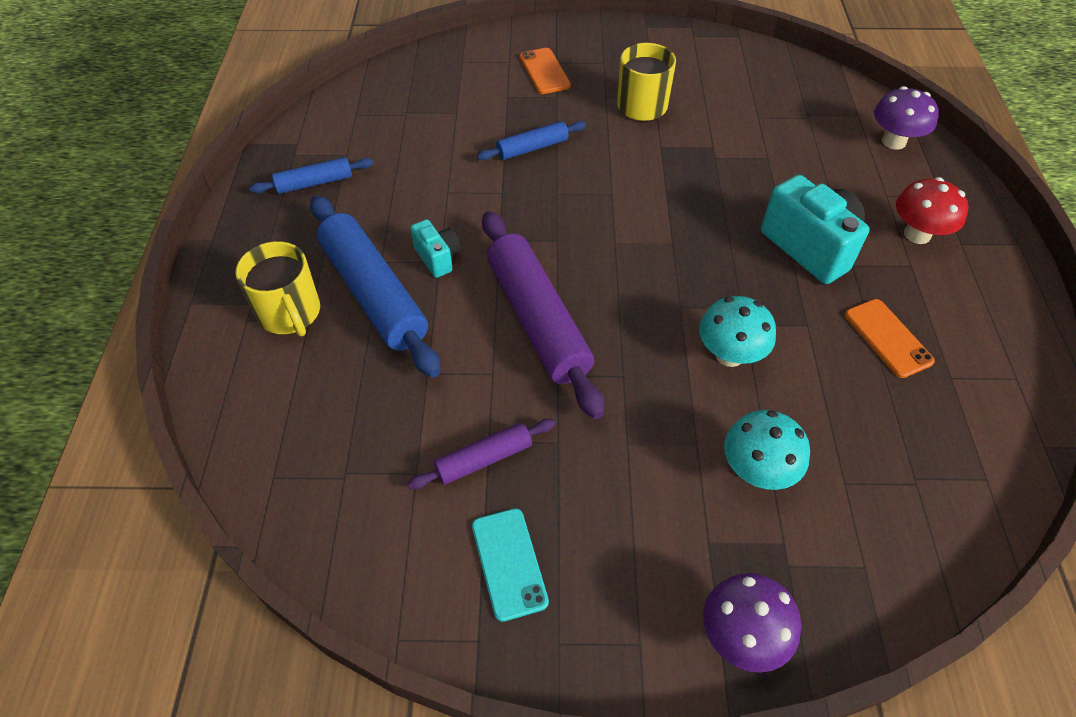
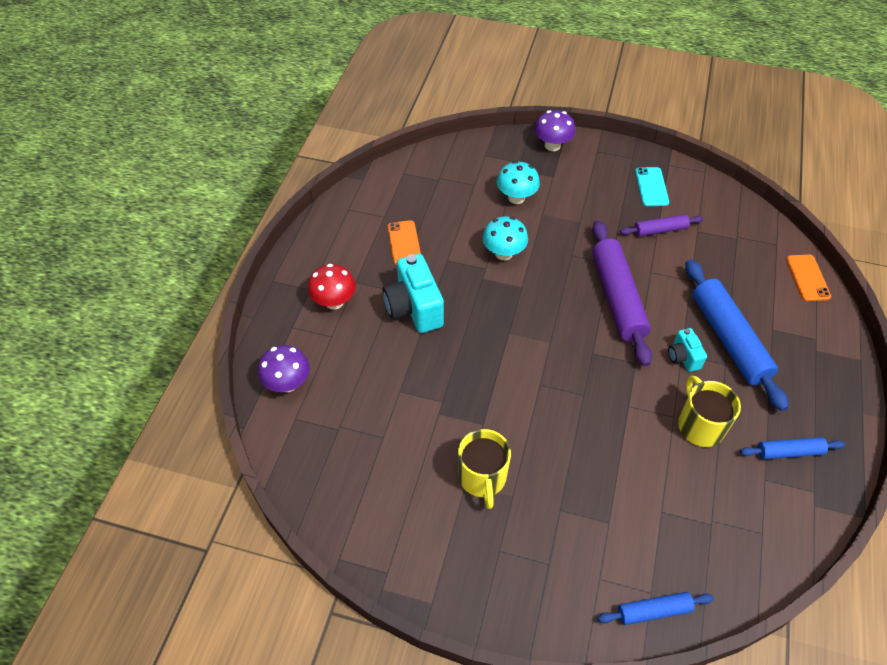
camera: 165 degrees left, 0 degrees up
(290, 313) = (786, 337): yellow mug -> yellow mug (700, 425)
(532, 148) = (595, 448): blue rolling pin -> blue rolling pin (653, 611)
(544, 71) = (565, 551): orange phone -> orange phone (807, 278)

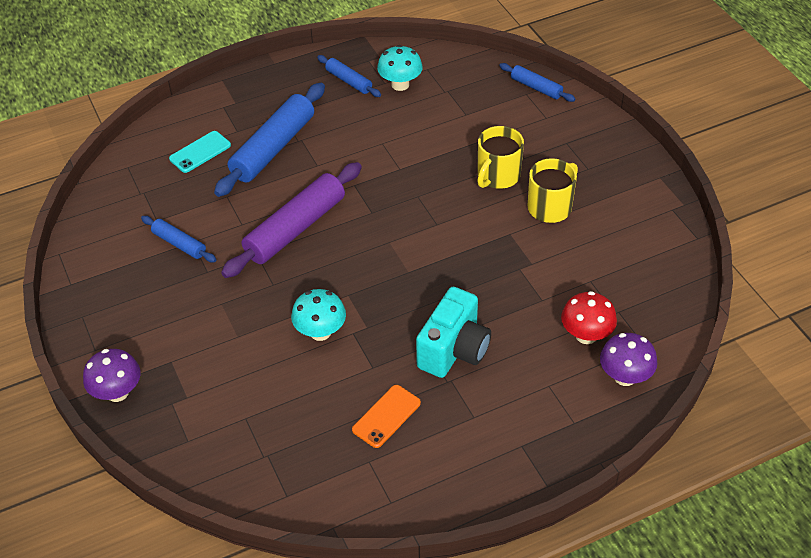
camera: 130 degrees left, 5 degrees down
(334, 302) = (513, 414): red mushroom -> red mushroom (586, 335)
(516, 197) = (232, 371): turquoise mushroom -> turquoise mushroom (400, 84)
(651, 187) = (119, 279): turquoise phone -> turquoise phone (200, 152)
(660, 230) = (179, 244): purple rolling pin -> blue rolling pin
(683, 357) = (319, 163): turquoise camera -> none
(700, 425) = (375, 127): yellow mug -> yellow mug (498, 176)
(807, 278) = (155, 135): orange phone -> none

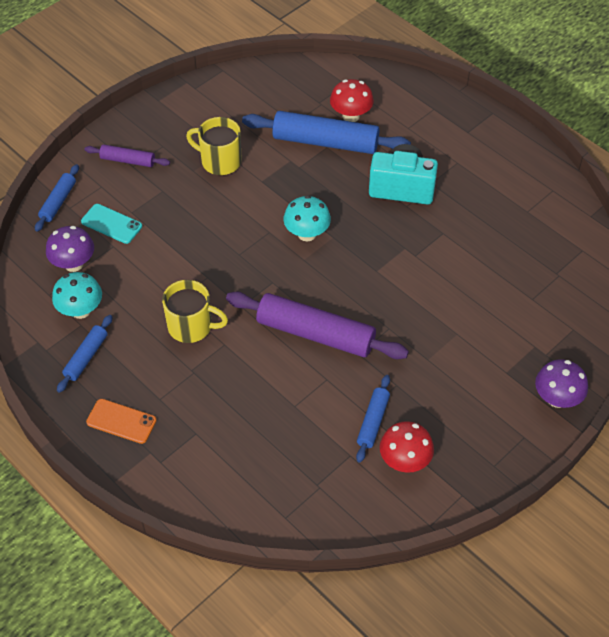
camera: 110 degrees left, 5 degrees up
(127, 254) = (404, 461): none -> red mushroom
(200, 152) = (239, 455): turquoise phone -> turquoise phone (111, 224)
(273, 148) = (212, 390): blue rolling pin -> blue rolling pin (325, 142)
(320, 332) = (424, 277): turquoise mushroom -> turquoise mushroom (307, 234)
(386, 416) = (483, 212): orange phone -> orange phone (121, 421)
(498, 176) = (193, 204): yellow mug -> yellow mug (191, 326)
(575, 140) = (128, 160): none -> purple rolling pin
(625, 376) = (379, 89): purple mushroom -> purple mushroom (73, 264)

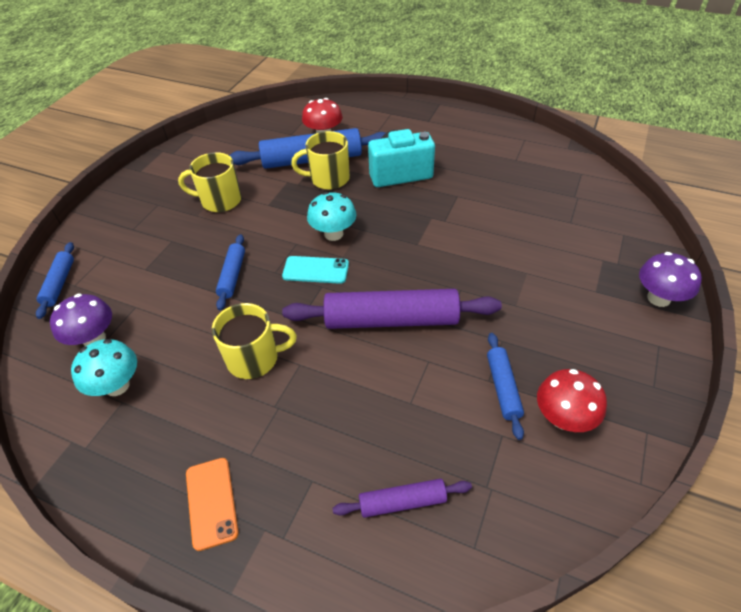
camera: 20 degrees left, 5 degrees down
(86, 357) = (140, 438): blue rolling pin -> blue rolling pin (232, 276)
(111, 224) = (126, 286): turquoise phone -> turquoise phone (316, 270)
(121, 421) = (211, 502): orange phone -> orange phone turned 75 degrees clockwise
(128, 160) = (125, 226): purple rolling pin -> purple rolling pin (402, 502)
(331, 171) = (328, 179): none -> yellow mug

